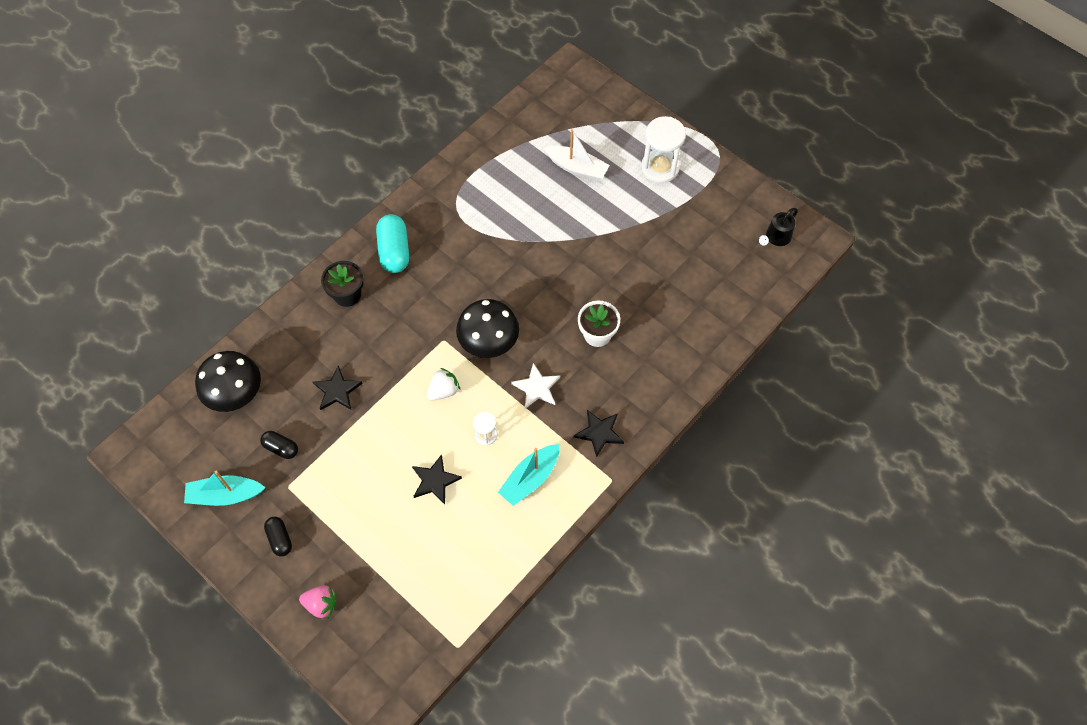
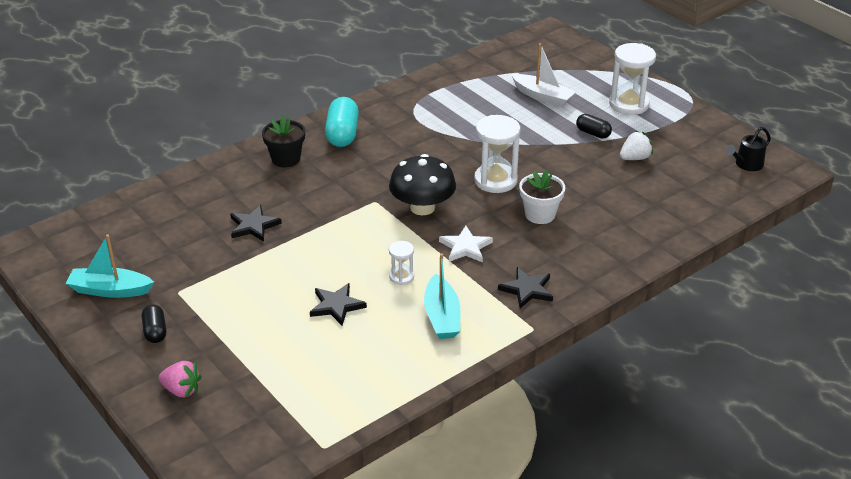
camera: 10 degrees right, 25 degrees down
(235, 393) = (148, 216): black mushroom -> none
(281, 448) = (181, 261): black capsule -> black capsule (593, 133)
(443, 391) = (365, 238): white strawberry -> white strawberry (634, 158)
(530, 478) = (442, 316): turquoise boat -> turquoise boat turned 60 degrees counterclockwise
(550, 294) = (495, 180): none -> white hourglass

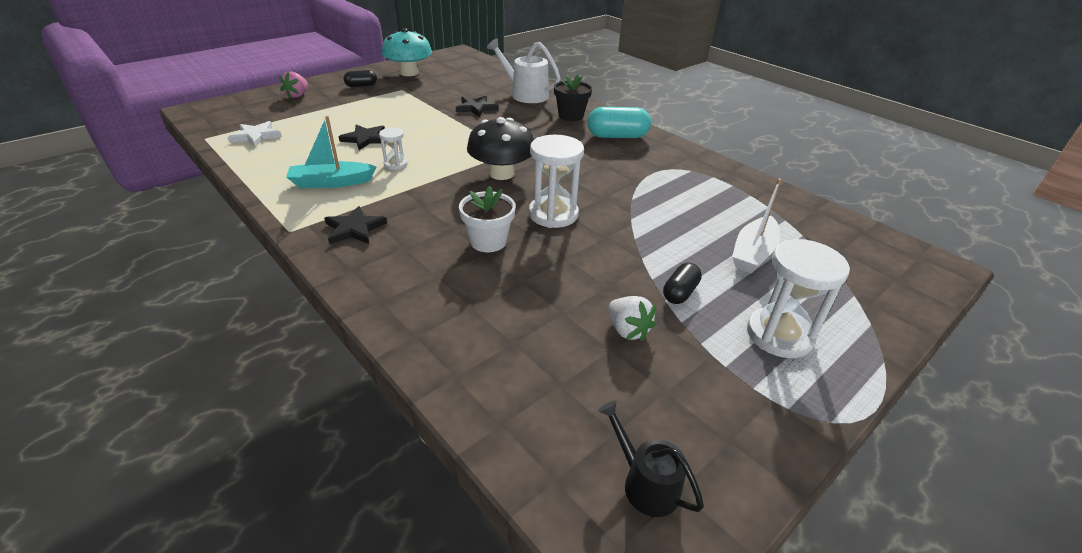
camera: 85 degrees right, 0 degrees up
(110, 290) = (409, 73): turquoise boat -> turquoise mushroom
(215, 189) = (525, 94): none -> white watering can
(465, 247) = (434, 195): white star -> white star (256, 136)

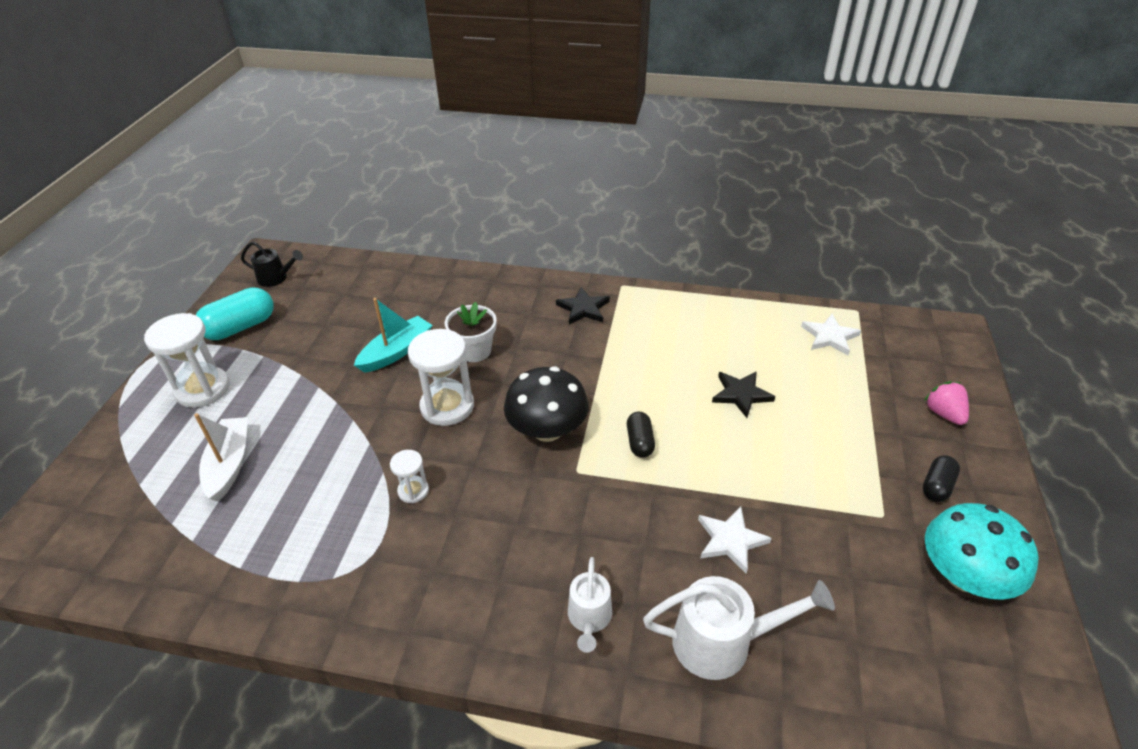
camera: 145 degrees right, 5 degrees up
(331, 182) = (670, 332): turquoise boat -> turquoise boat (396, 352)
(395, 164) = (657, 380): white hourglass -> white hourglass (413, 491)
(476, 108) = (730, 540): black star -> white star
(571, 115) = (589, 619): black flower pot -> white watering can
(617, 136) = (478, 602): turquoise capsule -> turquoise capsule (240, 327)
(627, 330) = (319, 340): white strawberry -> none
(680, 293) = (290, 386): black capsule -> black capsule (640, 442)

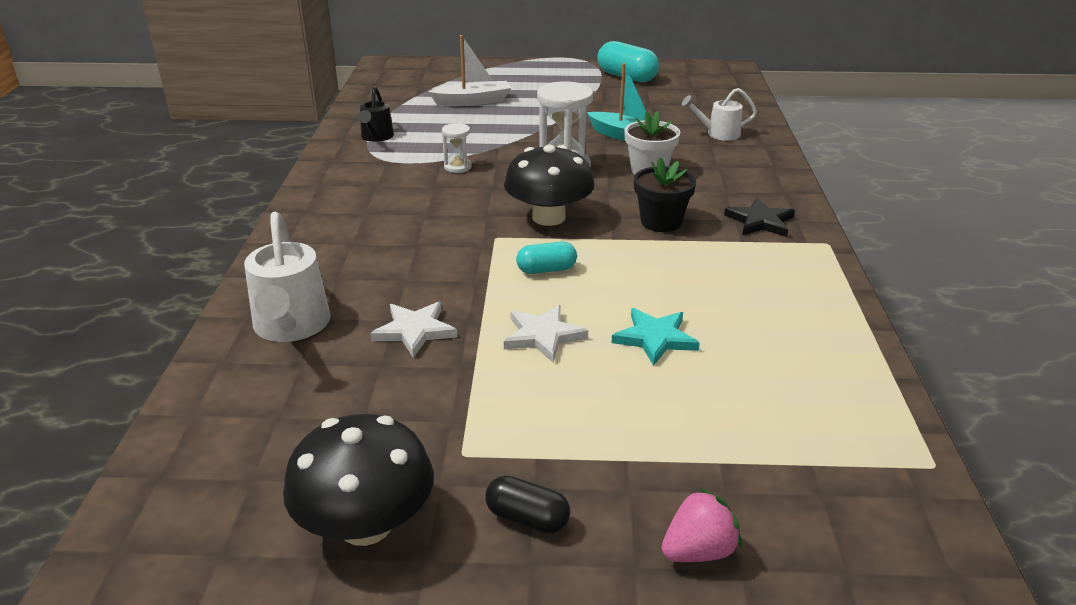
camera: 80 degrees right, 10 degrees down
(203, 389) = (548, 79): white hourglass -> none
(276, 278) = (700, 77): black watering can -> black watering can (376, 137)
(572, 361) = (661, 222): none -> black flower pot
(589, 619) = (324, 256): white watering can -> white watering can (718, 134)
(640, 442) = (546, 270): black capsule -> turquoise capsule
(741, 394) = (655, 338): black star -> turquoise star
(830, 336) = (834, 427): white star -> white star (543, 336)
(964, 575) = (366, 524): turquoise mushroom -> black mushroom

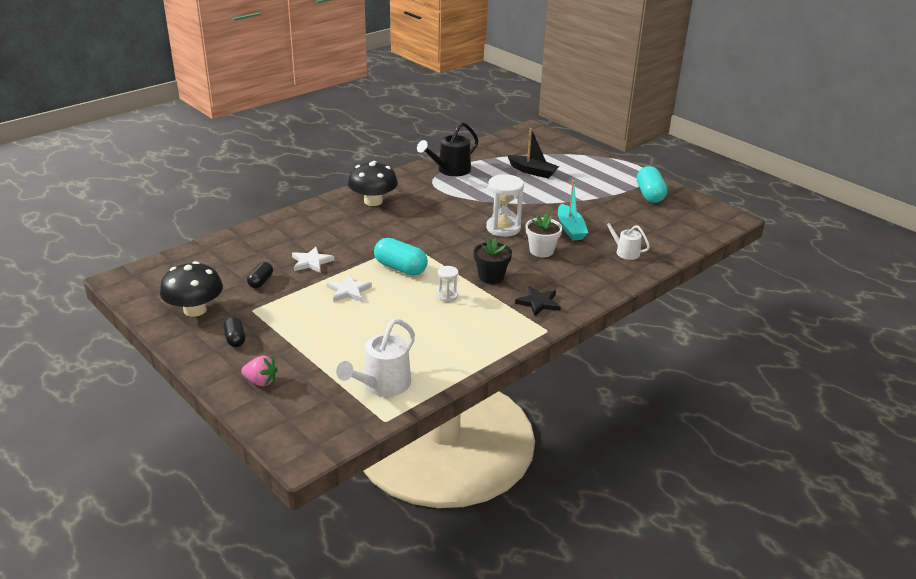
camera: 45 degrees right, 0 degrees up
(291, 327) = (277, 237): white watering can -> white watering can (382, 385)
(376, 137) = (450, 170): black watering can -> black watering can, size x1.62
(392, 404) = (261, 281): none -> black capsule
(457, 167) = (456, 203): white hourglass -> white hourglass (447, 296)
(473, 101) = (532, 171): white boat -> black boat
(546, 270) = (400, 268): turquoise capsule -> turquoise capsule, size x1.71
(548, 217) = (447, 247): black mushroom -> black mushroom (373, 201)
(655, 338) = (385, 317): turquoise star -> none

